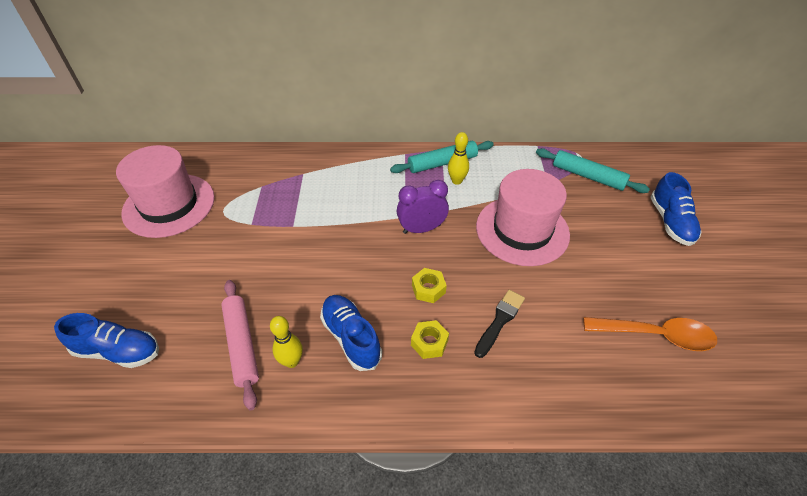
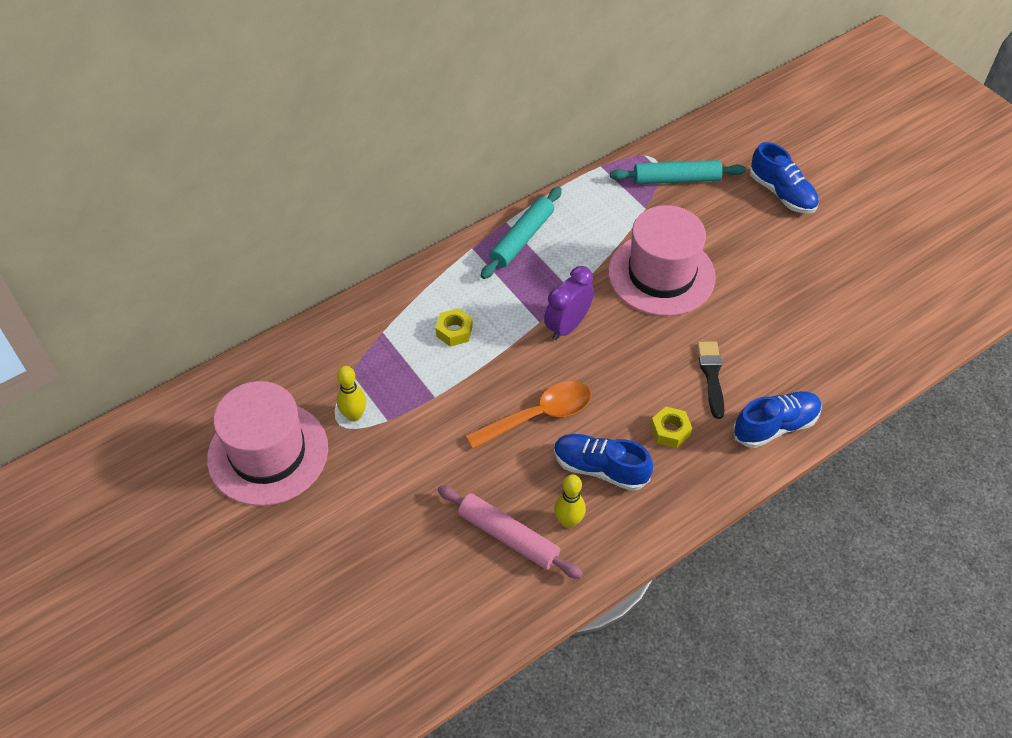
camera: 35 degrees left, 5 degrees up
(118, 351) = (396, 617): blue shoe -> blue shoe (775, 426)
(428, 289) = (627, 383): yellow nut -> yellow nut (454, 331)
(457, 181) = (555, 252): yellow bowling pin -> yellow bowling pin (354, 415)
(656, 335) = (839, 314): orange spoon -> orange spoon (538, 415)

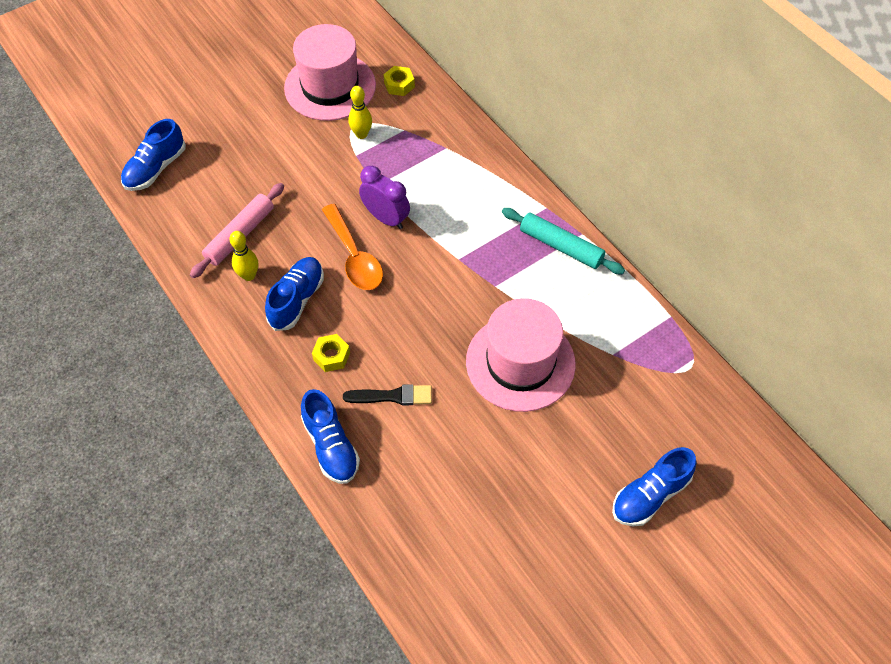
camera: 90 degrees right, 5 degrees up
(394, 654) = (155, 169): none -> blue shoe
(454, 331) = (446, 196): yellow nut -> yellow nut (399, 85)
(567, 326) = (453, 280): purple clock -> purple clock (386, 218)
(676, 179) = (660, 387): turquoise rolling pin -> none

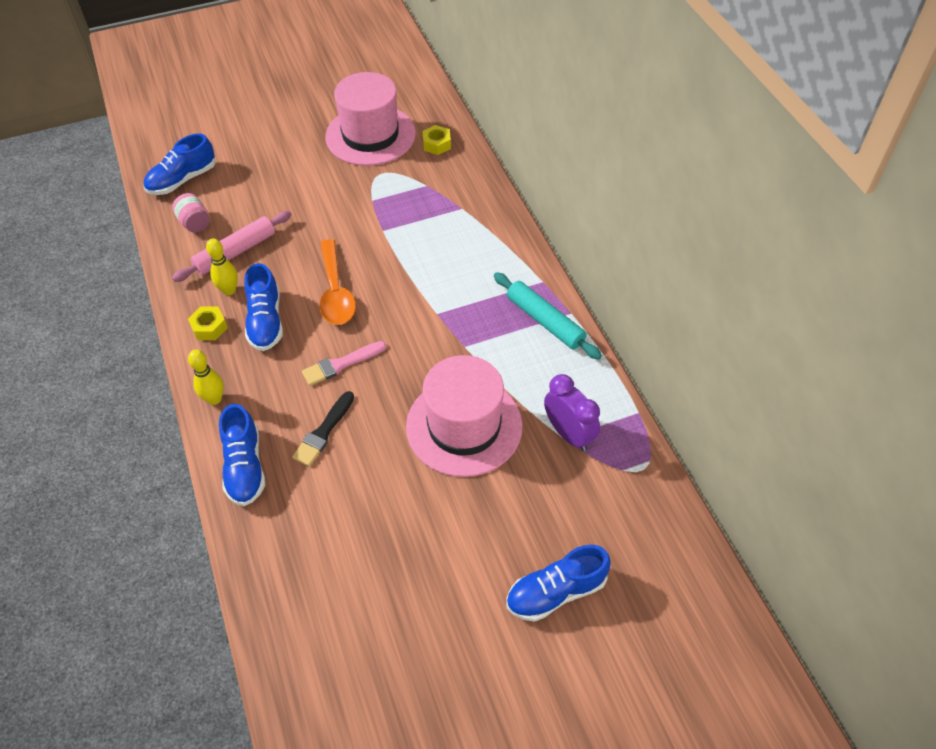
camera: 15 degrees right, 5 degrees down
(186, 212) = (195, 223): none -> pink jar
(297, 300) = (265, 321): blue shoe -> blue shoe turned 135 degrees clockwise
(331, 356) = (278, 380): yellow nut -> yellow nut (209, 327)
(361, 134) = (384, 182): yellow bowling pin -> yellow bowling pin (214, 399)
(385, 327) = (341, 364): none -> pink brush
(386, 218) = (379, 262): purple clock -> purple clock (568, 434)
(392, 396) = (323, 432): black brush -> black brush turned 105 degrees clockwise

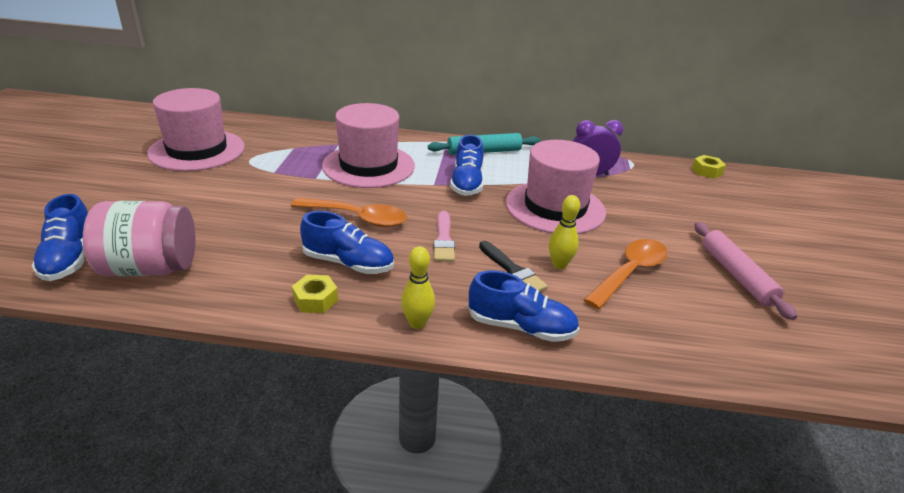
camera: 65 degrees left, 20 degrees down
(195, 223) = (150, 268): pink jar -> pink jar, size x2.01
(229, 290) = (280, 273): yellow bowling pin -> yellow bowling pin (559, 265)
(235, 252) = (233, 255): pink rolling pin -> pink rolling pin (736, 275)
(377, 525) = (630, 272): none -> orange spoon
(434, 251) = (368, 166): none -> pink hat
(436, 144) = (256, 131): yellow nut -> yellow nut (707, 171)
(555, 592) = (720, 219): blue shoe -> blue shoe (467, 183)

